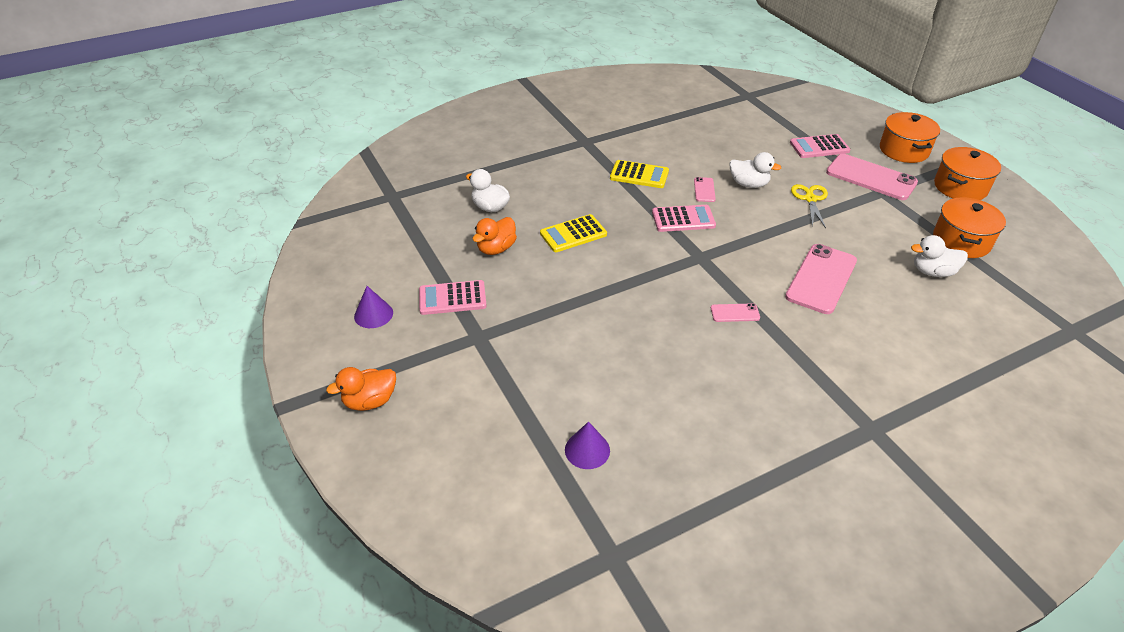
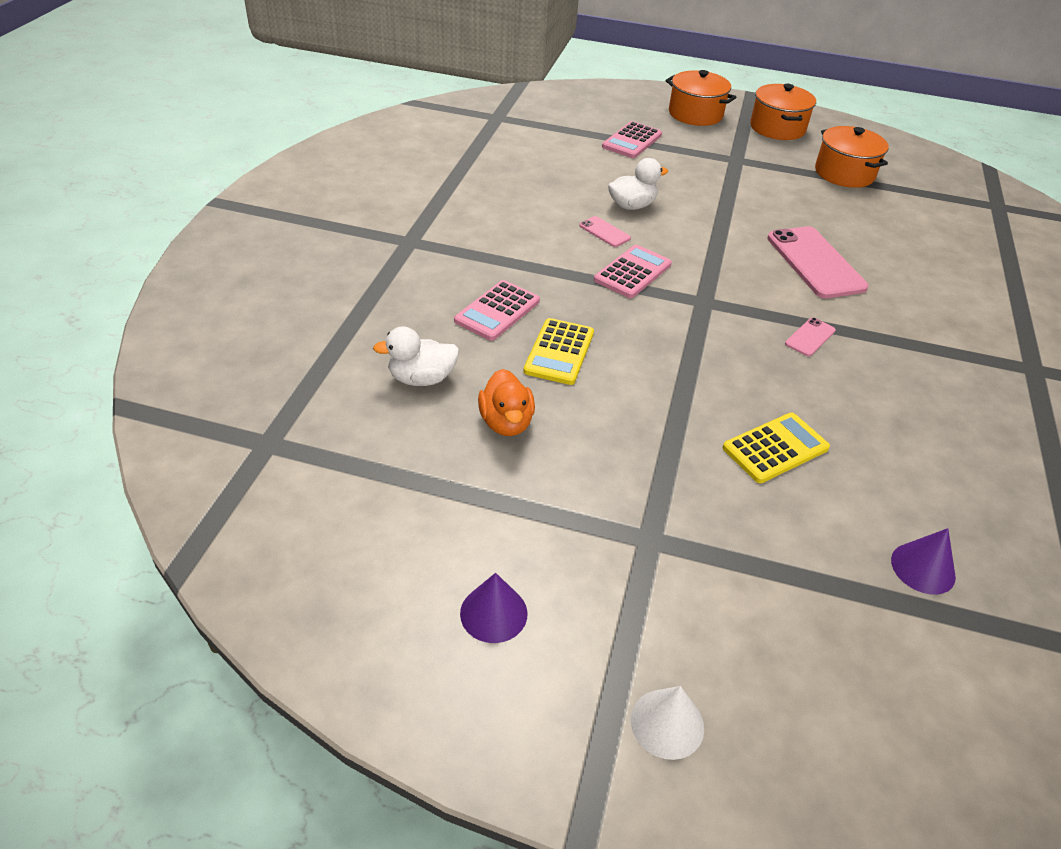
camera: 50 degrees left, 0 degrees up
(370, 401) = (667, 723): orange duck -> white cone
(452, 298) = (552, 517): pink calculator -> pink calculator (497, 311)
(639, 175) = (522, 249): yellow calculator -> yellow calculator (775, 448)
(810, 199) = (699, 194): yellow scissors -> none
(871, 177) = (710, 150): pink phone -> none
(932, 272) = (867, 210): white duck -> none

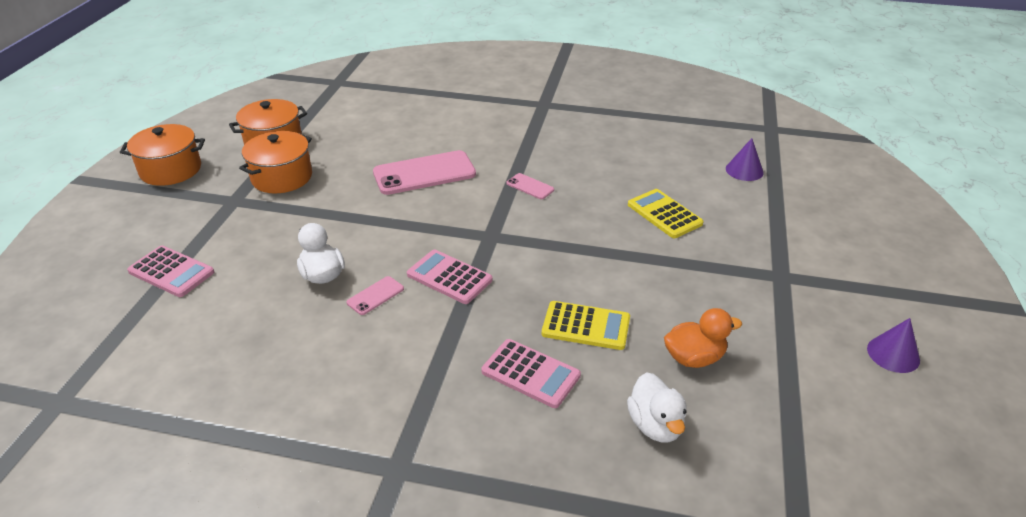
camera: 90 degrees left, 5 degrees down
(667, 723) = (919, 274): white cone -> none
(695, 114) = (117, 221): orange pot -> orange pot (282, 177)

